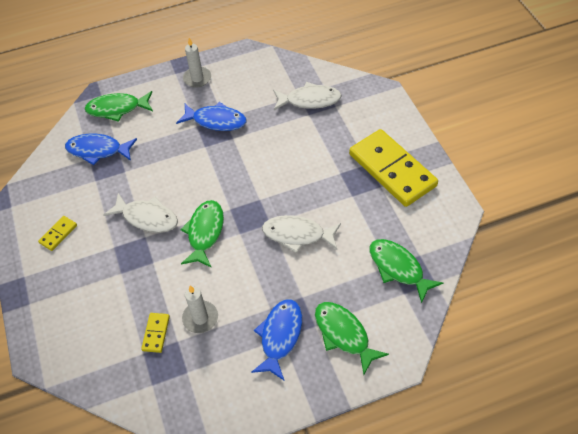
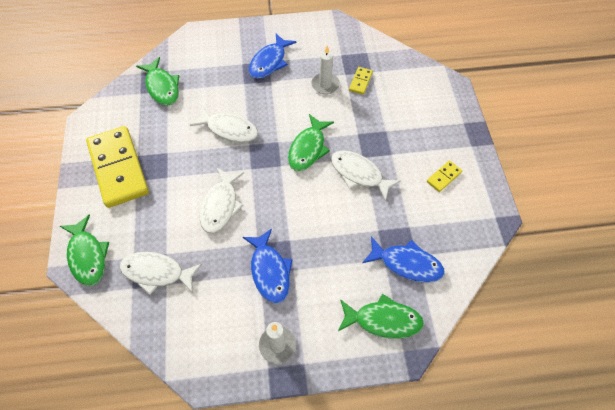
camera: 170 degrees left, 5 degrees up
(216, 121) = (269, 271): blue fish -> blue fish turned 135 degrees counterclockwise
(277, 160) = (220, 205): none -> white fish
(344, 334) = (224, 54): green fish -> green fish (87, 256)

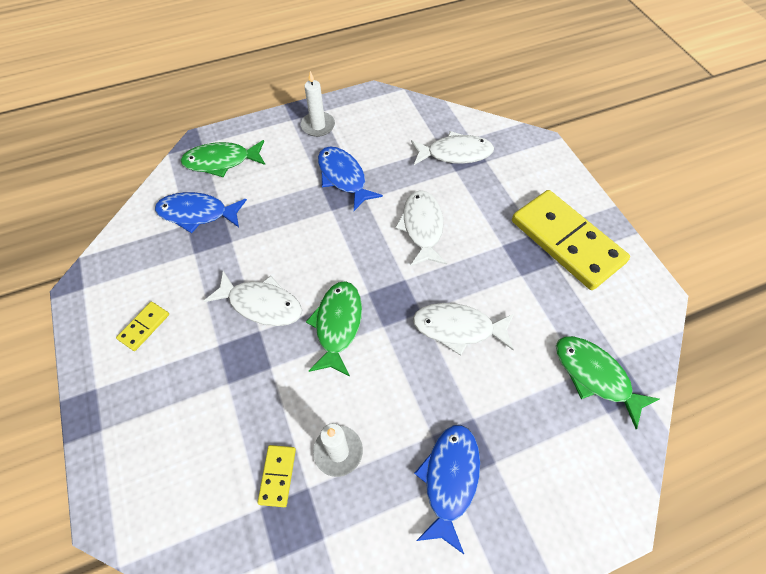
camera: 165 degrees right, 0 degrees up
(87, 256) = (531, 152): green fish -> none

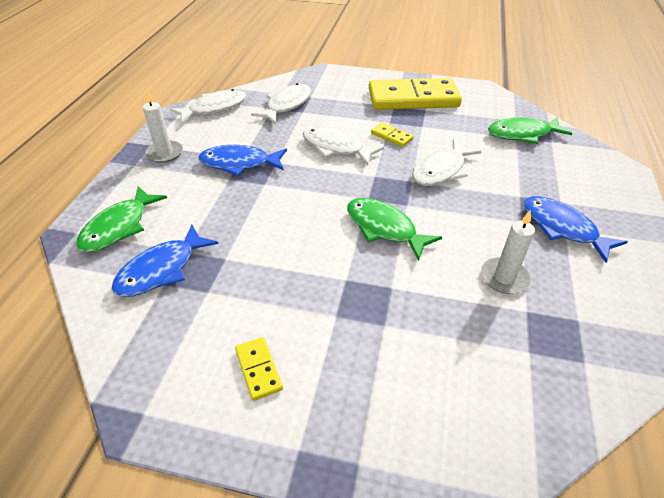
camera: 55 degrees left, 15 degrees down
(261, 304) = (318, 266): white fish -> white fish (214, 108)
(278, 476) = (505, 326): yellow domino -> yellow domino (391, 136)

